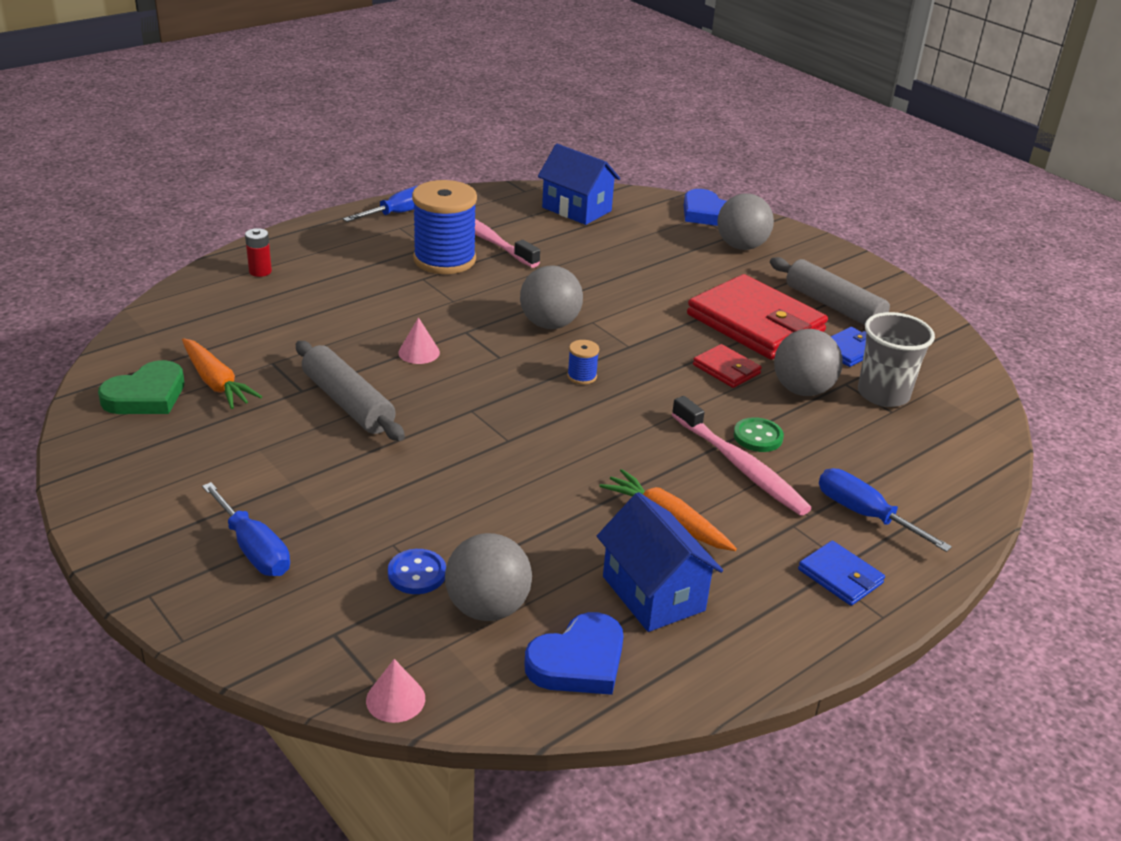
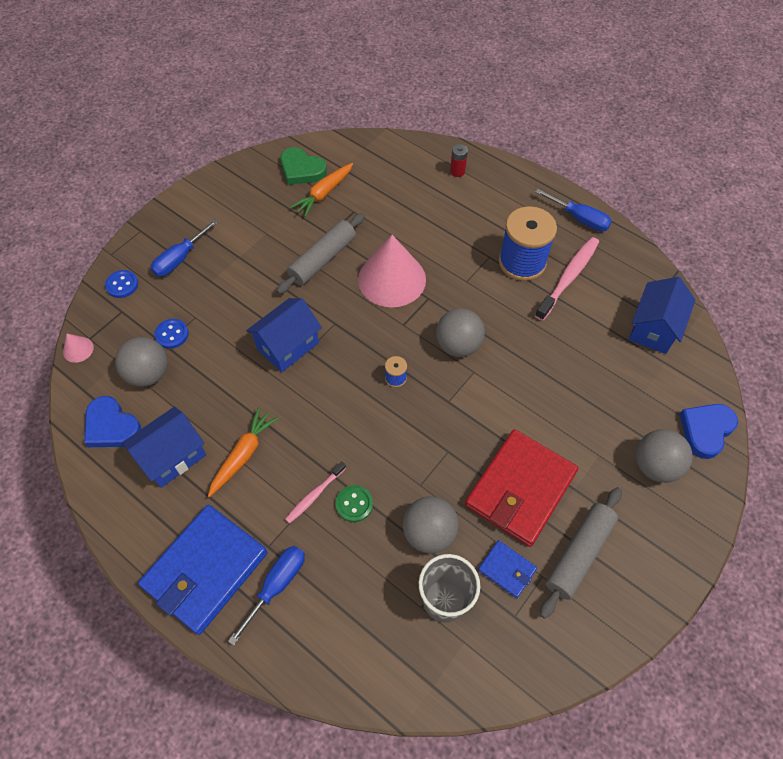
camera: 80 degrees right, 25 degrees up
(271, 628) = (122, 285): none -> blue button
(419, 352) = (392, 279): pink cone -> pink cone, size x2.40
(493, 456) = (288, 346): none -> blue house
(726, 369) = (439, 473): red wallet -> none
(740, 466) = (314, 495): pink toothbrush -> pink toothbrush, size x0.57
(840, 576) = (205, 569): blue wallet -> blue wallet, size x2.16

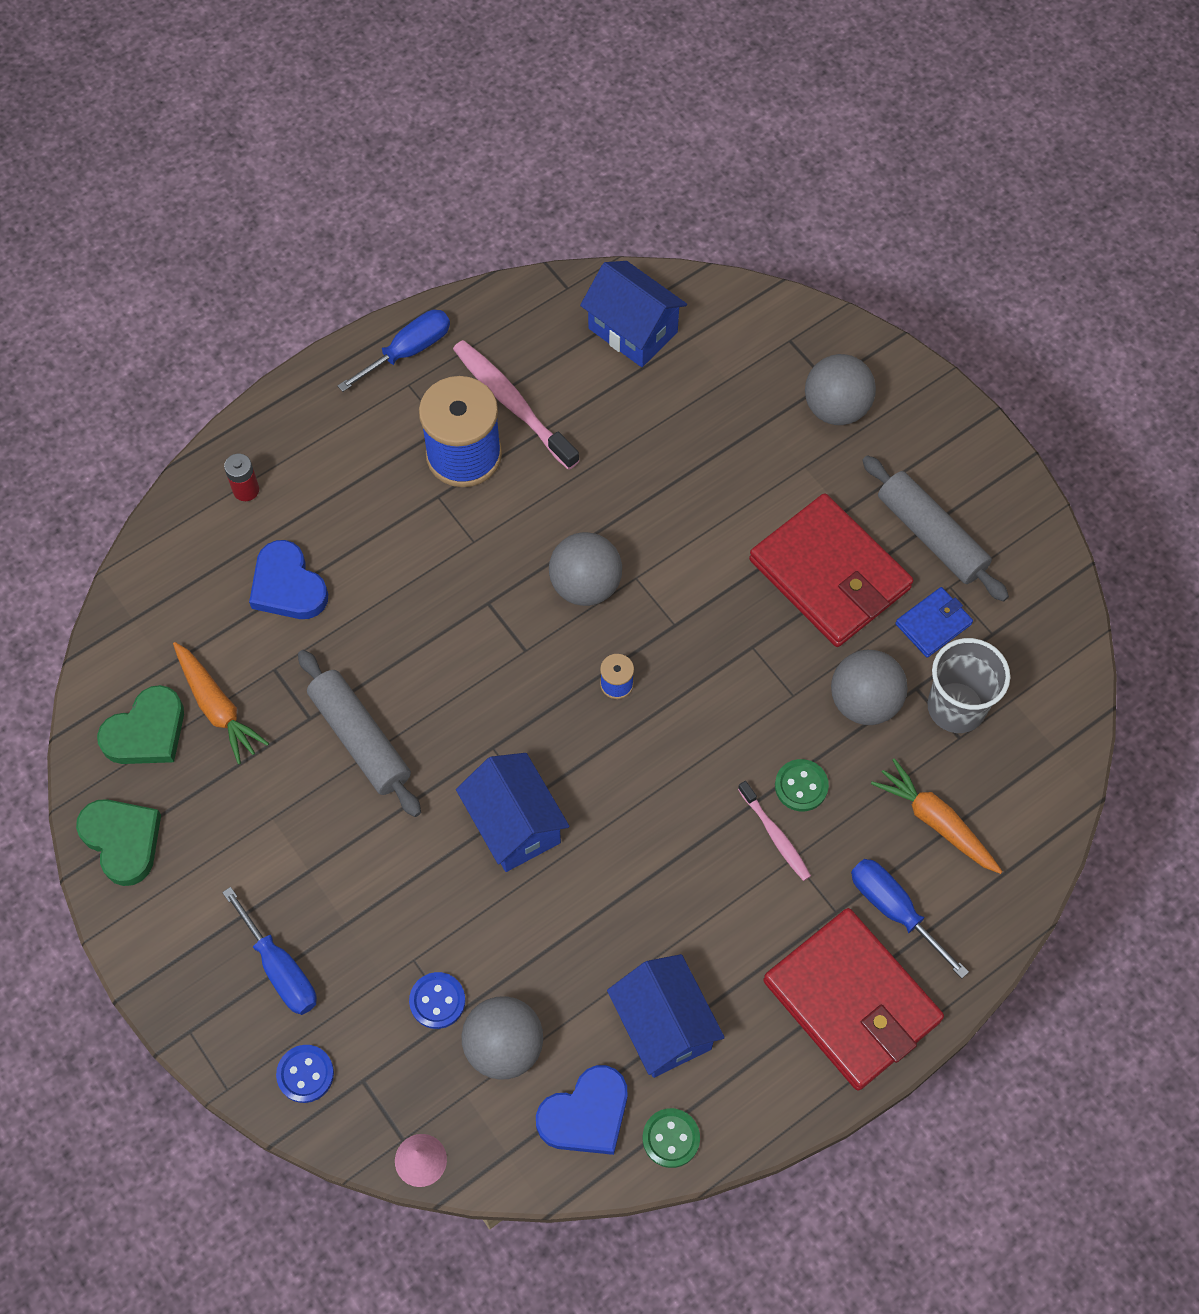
camera: 75 degrees left, 5 degrees up
(100, 477) = (671, 1138): none -> green button
(205, 569) = (851, 1001): blue wallet -> red wallet
(239, 177) = (122, 841): none -> green heart
(243, 454) = (686, 922): orange carrot -> orange carrot (935, 822)
(392, 279) = (435, 645): pink cone -> none
(706, 430) = (802, 332): blue heart -> blue heart (288, 586)

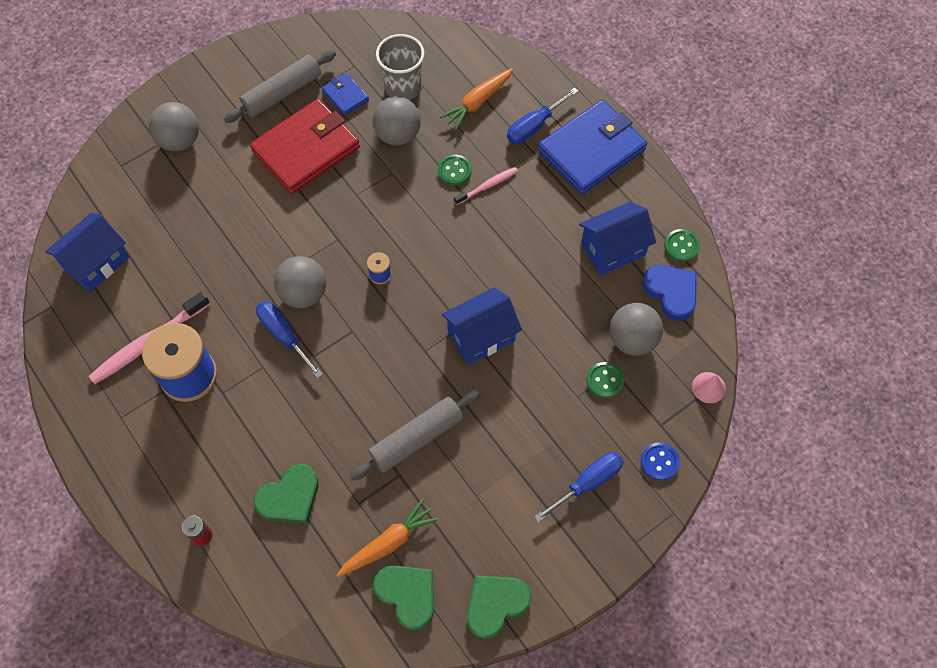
camera: 90 degrees left, 0 degrees up
(288, 586) = (289, 497): blue heart -> green heart
(408, 351) = (90, 418): blue screwdriver -> blue screwdriver (284, 335)
(437, 1001) = (605, 380): blue button -> green button
(851, 1001) = (591, 150): red wallet -> blue wallet

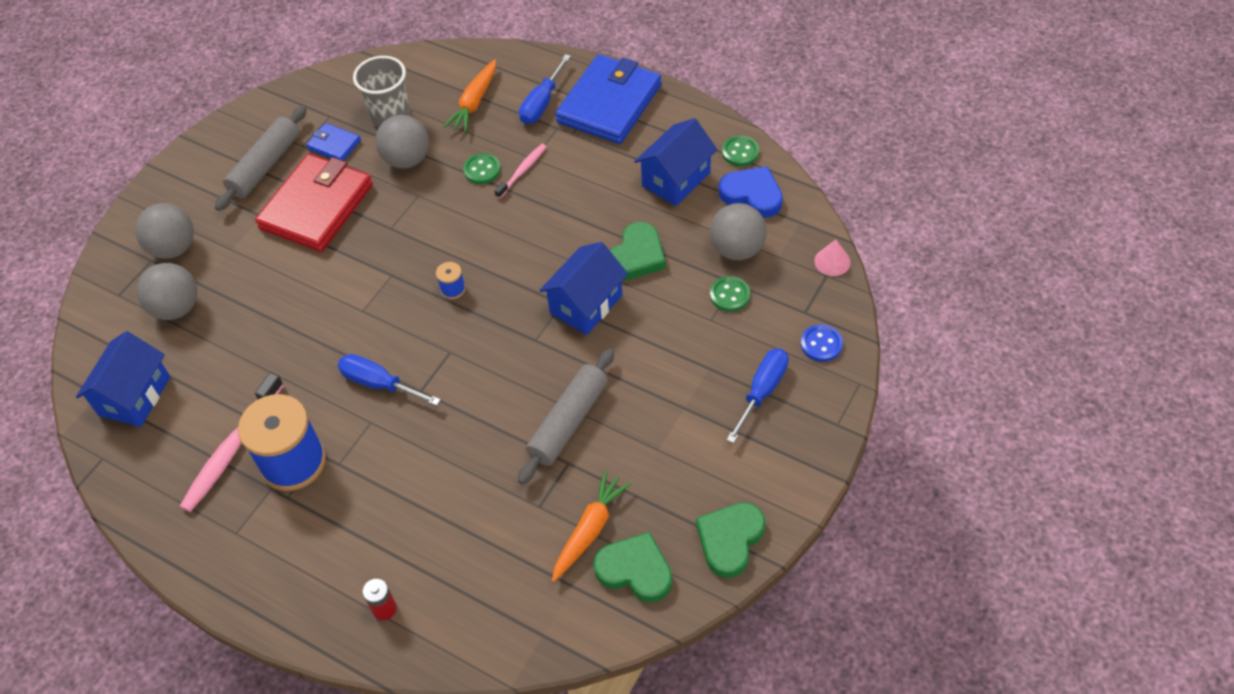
camera: 20 degrees left, 10 degrees down
(289, 497) = (462, 532): green heart -> green heart (636, 256)
(304, 293) = (381, 337): grey ball -> grey ball (176, 308)

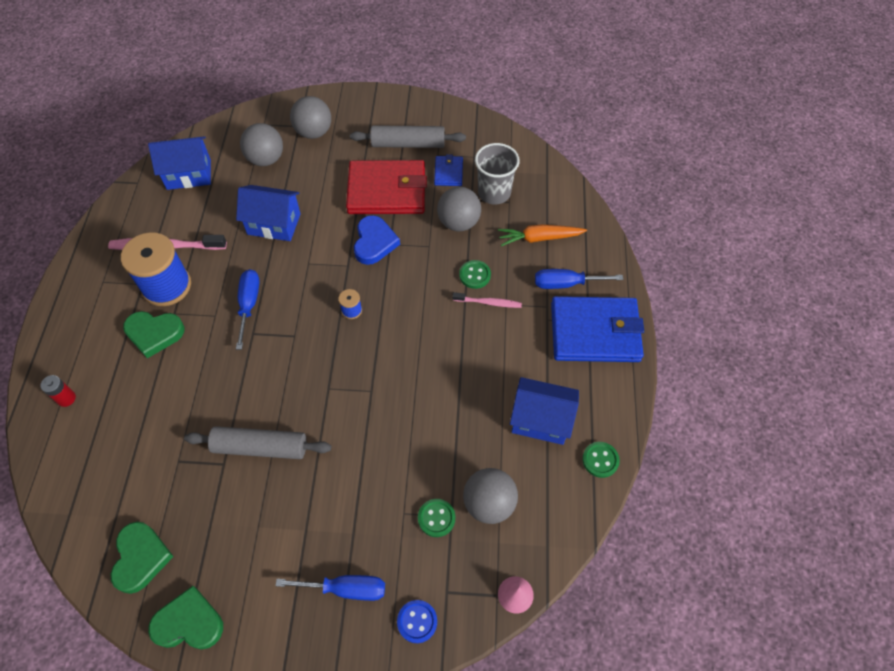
camera: 60 degrees right, 5 degrees up
(586, 304) = (377, 409): blue house -> blue house (274, 224)
(589, 530) = (167, 507): orange carrot -> none
(636, 256) = (443, 425): green heart -> green heart (154, 334)
(752, 195) = (557, 491): blue heart -> blue heart (374, 242)

